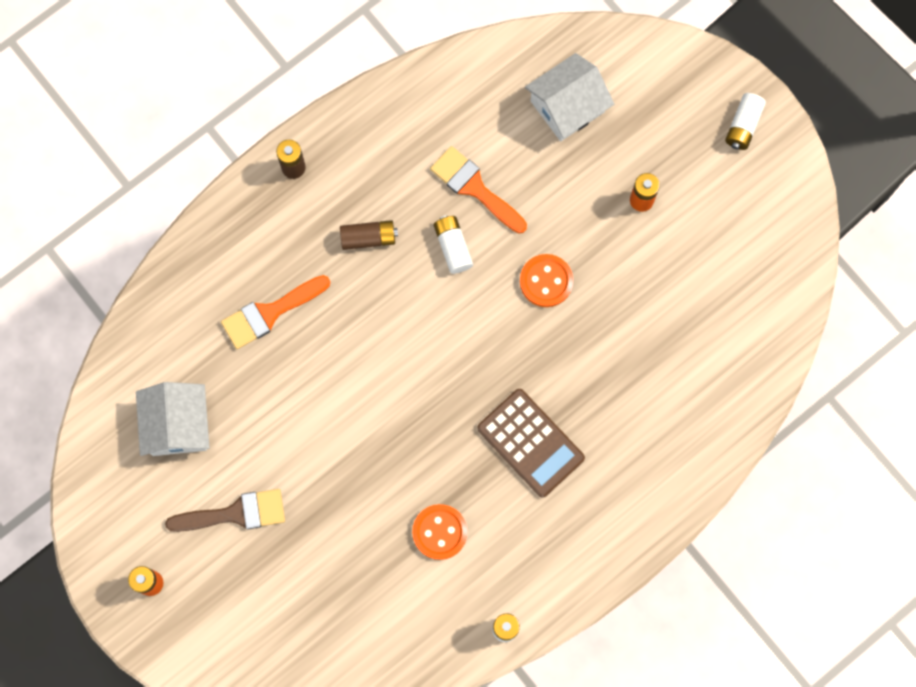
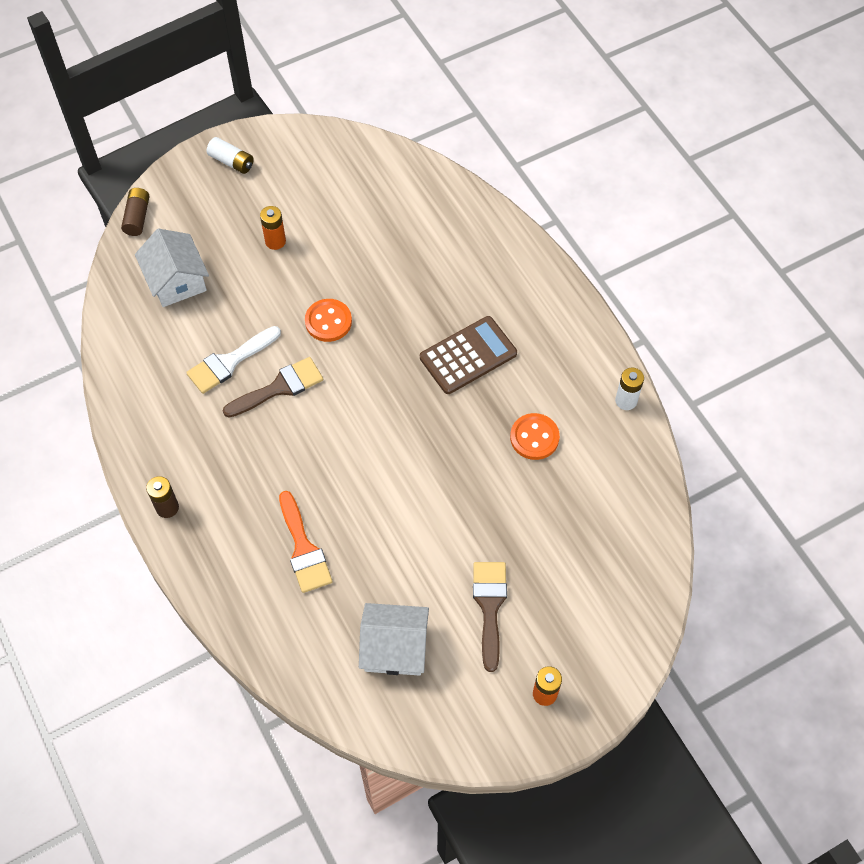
camera: 80 degrees left, 15 degrees down
(368, 238) = (253, 454): brown battery -> brown battery (137, 217)
(453, 247) = (279, 387): white battery -> brown brush
(474, 188) = (229, 362): orange brush -> white brush

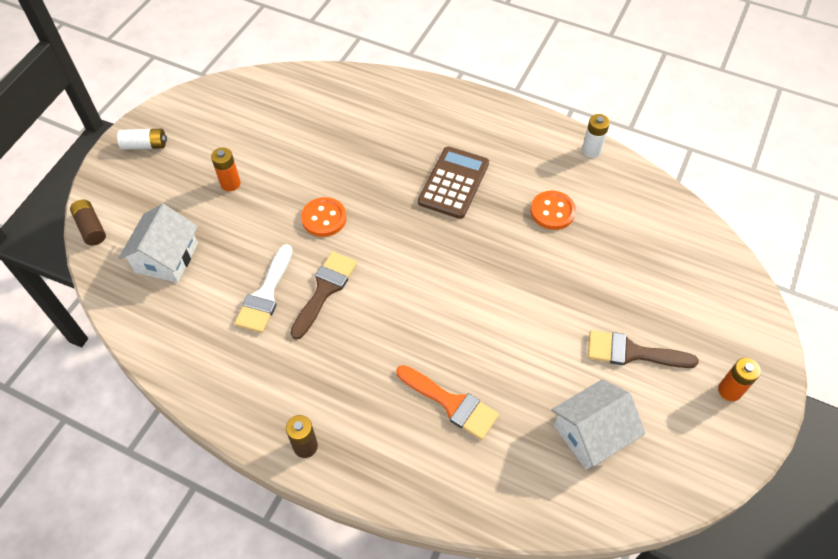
camera: 35 degrees left, 5 degrees down
(176, 280) = (166, 258): white house -> white house turned 75 degrees clockwise
(489, 606) = (632, 352): brown brush -> brown brush turned 45 degrees counterclockwise

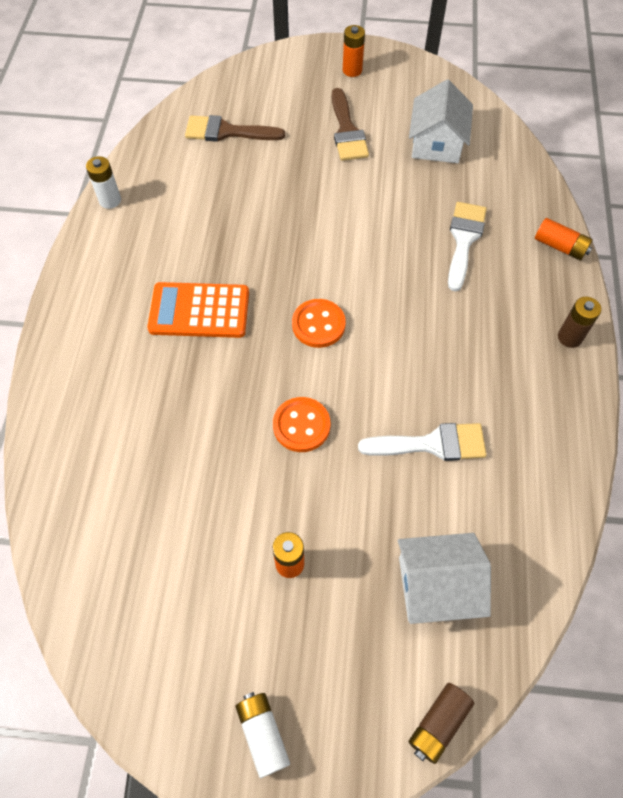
camera: 110 degrees left, 5 degrees up
(325, 290) = (397, 386): brown brush -> brown brush (227, 132)
(409, 493) = (560, 246): none -> orange battery
(451, 403) = (464, 240): orange brush -> white brush
(454, 183) = (199, 311): brown calculator -> orange calculator
(552, 211) = (208, 215): orange button -> orange button (318, 324)
(591, 433) = (436, 143): white house -> white house turned 60 degrees clockwise

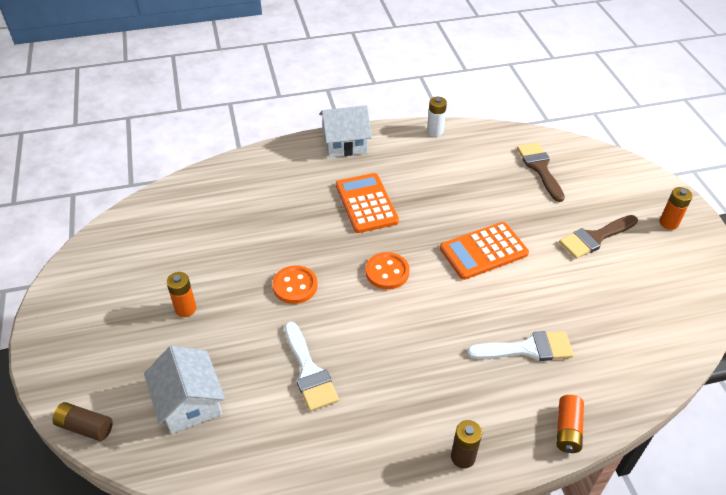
camera: 70 degrees right, 15 degrees down
(263, 734) = (67, 327): white battery -> none
(325, 227) = (483, 251): none -> orange calculator
(436, 143) = (628, 303): white house -> white house (345, 143)

